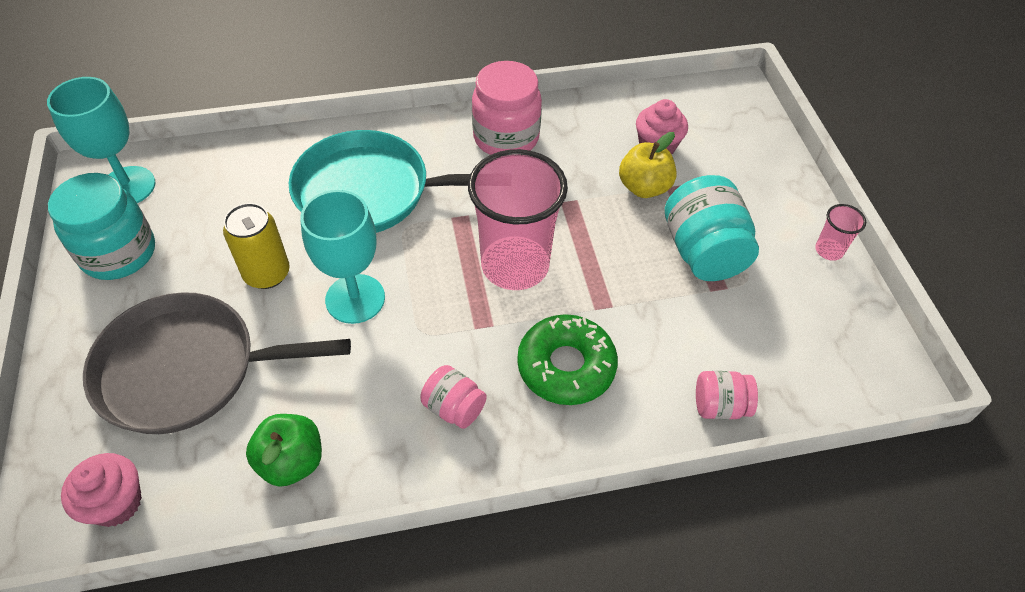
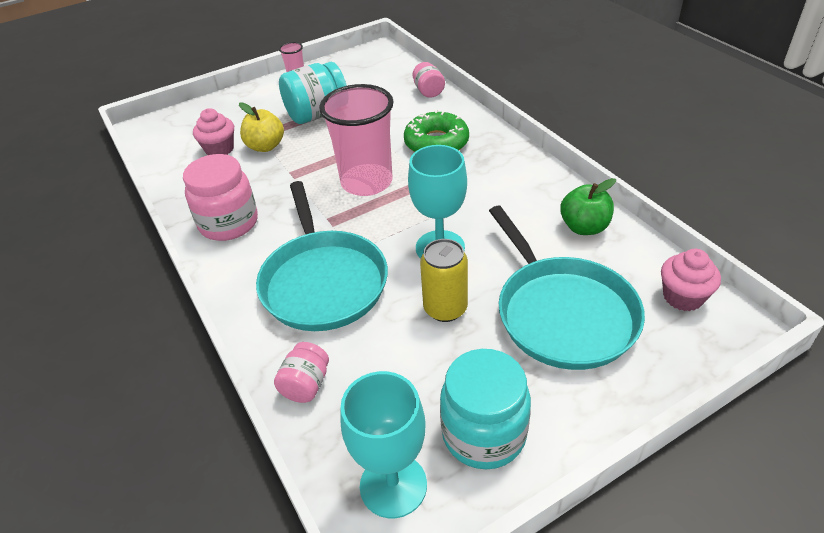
camera: 105 degrees left, 10 degrees down
(187, 369) = (562, 313): grey pan -> turquoise pan
(454, 408) = (495, 175): pink jar -> pink jar (306, 385)

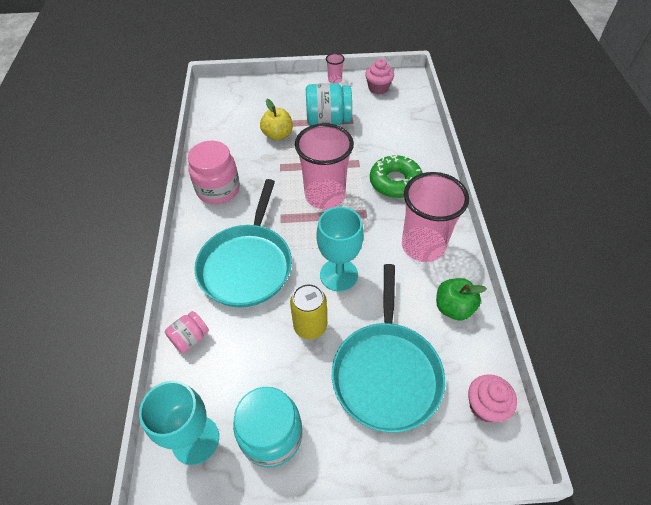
camera: 25 degrees right, 10 degrees up
(219, 149) = (247, 125): pink cupcake -> pink cupcake (378, 88)
(428, 91) = (420, 132): pink jar -> none
(510, 187) = (423, 246): none -> pink cup

